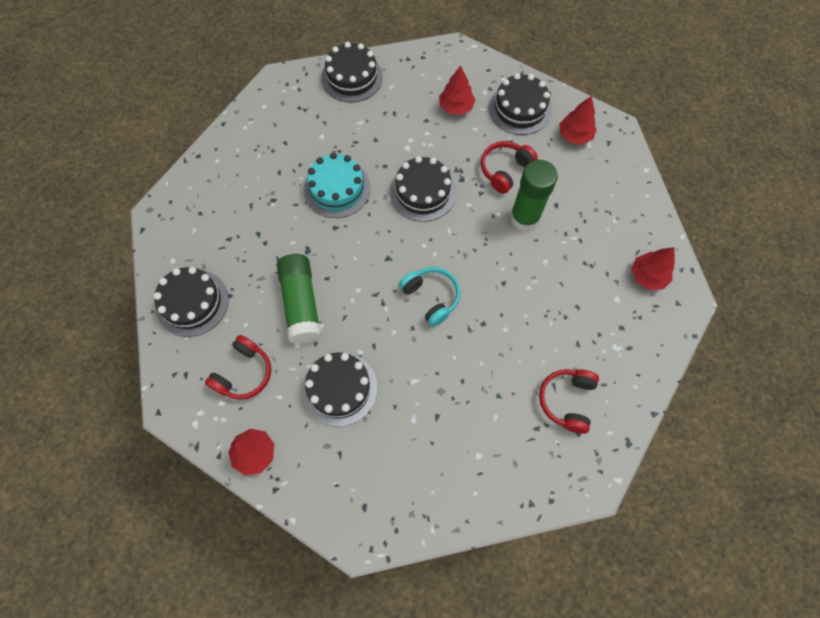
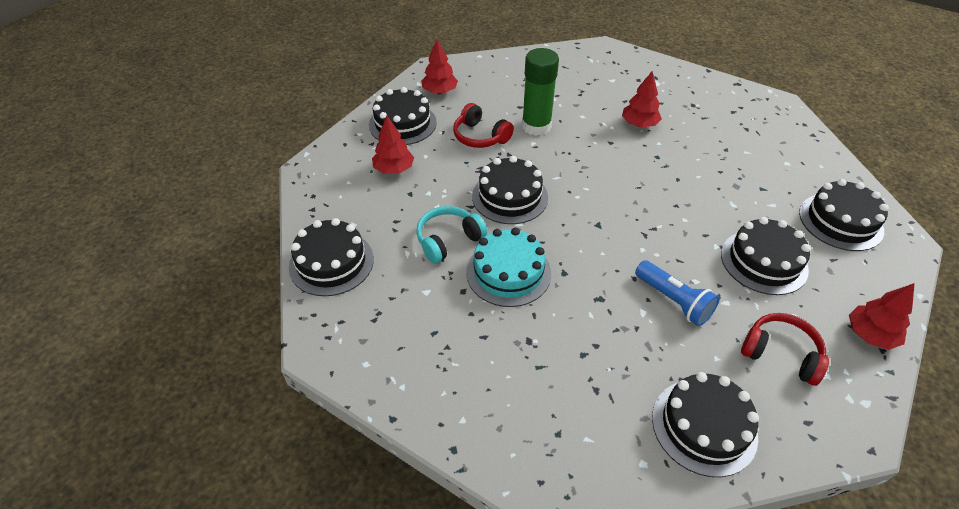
camera: 90 degrees left, 20 degrees down
(301, 304) = (673, 300): green glue stick -> blue flashlight
(389, 481) = (840, 221): none -> black cake
(431, 297) = (638, 191): turquoise headphones -> turquoise headphones (448, 240)
(567, 401) = (715, 111): red headphones -> none
(648, 276) = (587, 63): red tree -> red tree (639, 124)

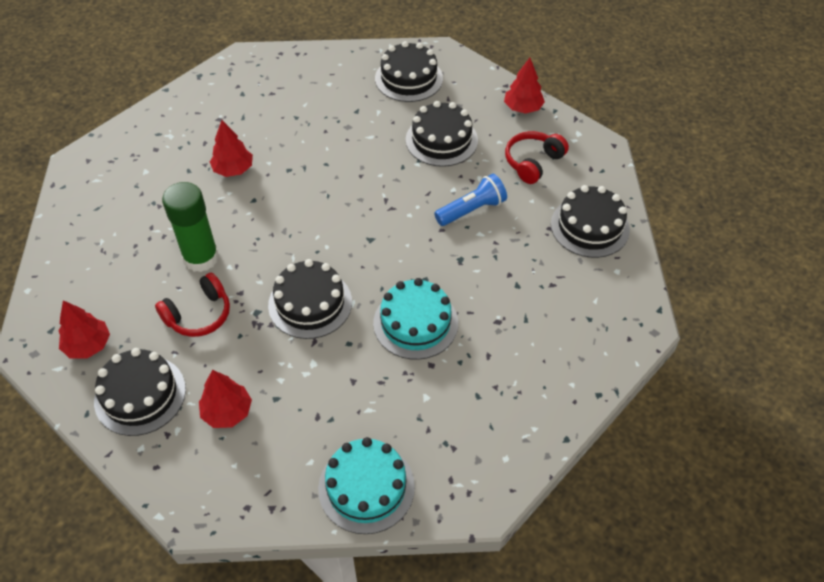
camera: 80 degrees left, 5 degrees up
(331, 262) = (366, 487): black cake -> turquoise cake
(448, 240) = (360, 368): turquoise headphones -> none

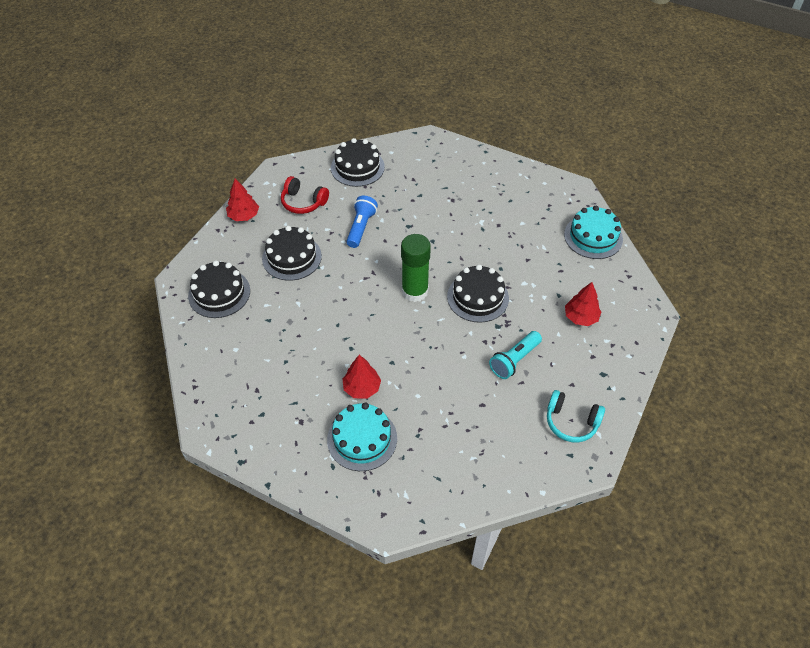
camera: 105 degrees left, 0 degrees up
(88, 345) = (571, 422): red tree -> turquoise headphones
(140, 395) = (593, 371): black cake -> none
(199, 314) = (514, 360): red headphones -> turquoise flashlight
(201, 258) = (463, 378): green glue stick -> green glue stick (415, 291)
(415, 323) = (470, 238): turquoise cake -> turquoise cake (362, 439)
(471, 210) = (361, 227): blue flashlight -> blue flashlight turned 60 degrees clockwise

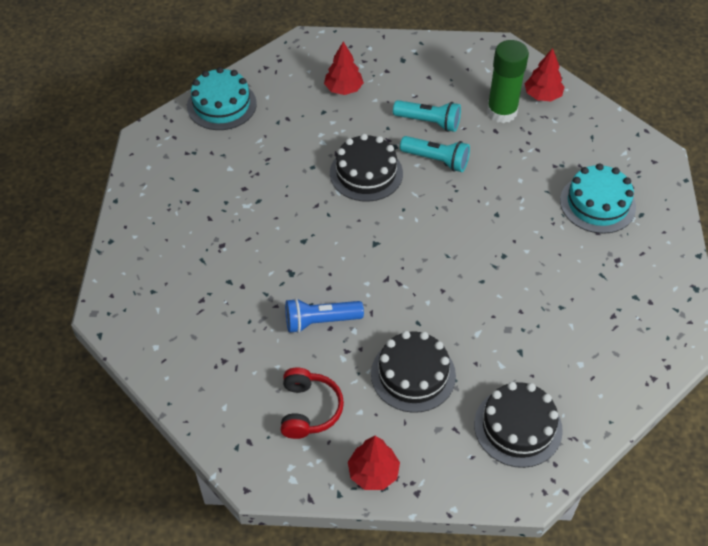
camera: 115 degrees left, 0 degrees up
(357, 167) = (206, 374): black cake -> none
(362, 388) = (544, 226): red tree -> red tree (542, 95)
(415, 291) = (391, 229): green glue stick -> green glue stick (502, 112)
(468, 347) = (436, 160): none -> turquoise flashlight
(571, 422) = (469, 68): turquoise headphones -> none

